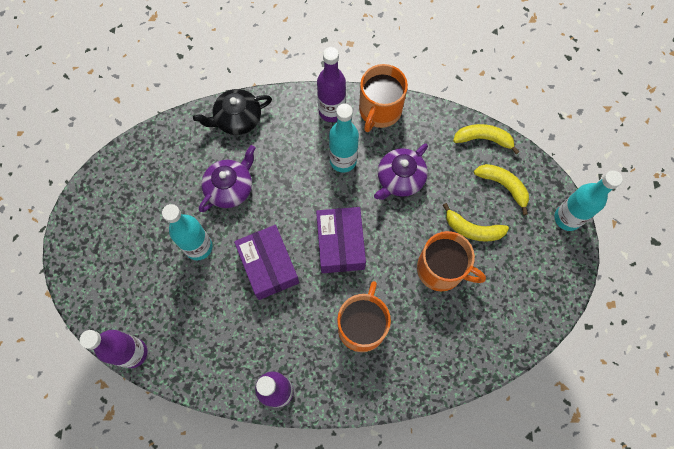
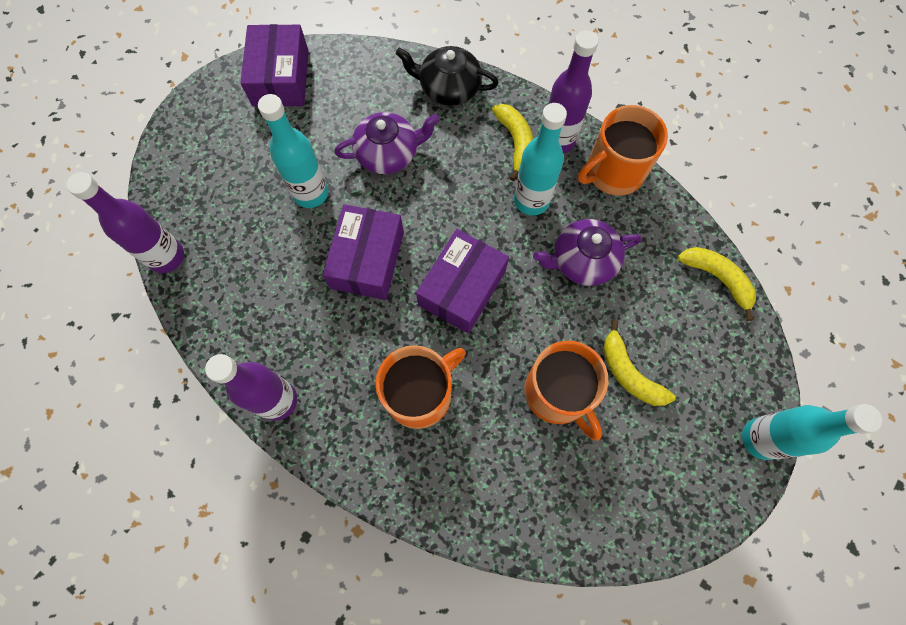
camera: 35 degrees right, 0 degrees up
(117, 182) = (281, 78): none -> purple box
(503, 186) = (704, 347): yellow banana -> yellow banana (515, 143)

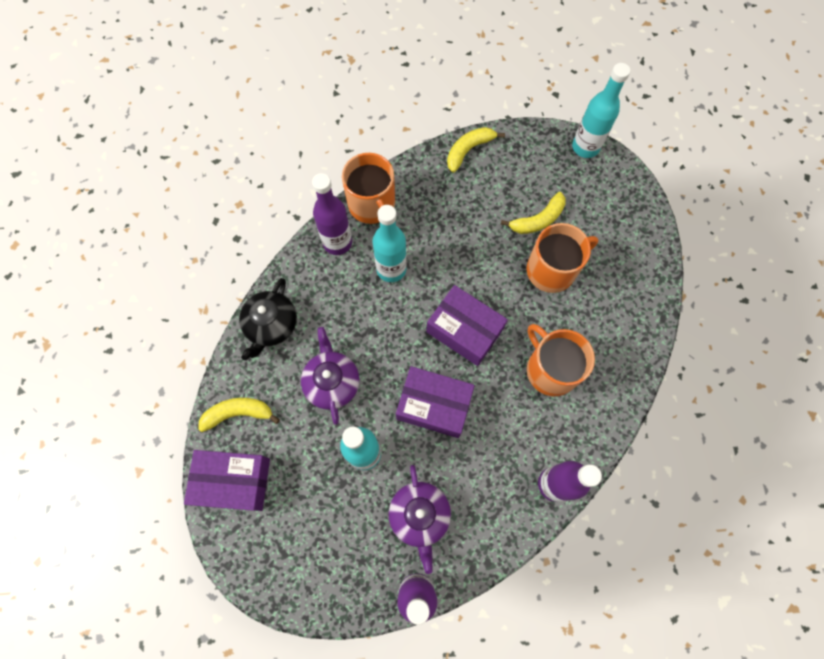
camera: 85 degrees left, 0 degrees up
(515, 143) = (335, 275): yellow banana -> yellow banana (238, 413)
(582, 260) = (447, 238): purple teapot -> purple teapot (419, 516)

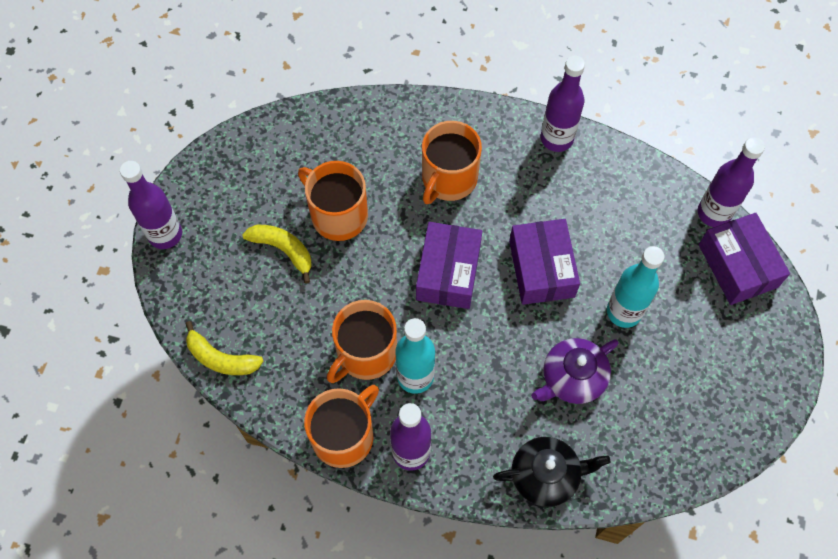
camera: 115 degrees left, 5 degrees down
(233, 481) = (723, 424): purple box -> purple box (737, 266)
(238, 413) = (657, 457): yellow banana -> none
(419, 516) = (650, 237): purple teapot -> none
(426, 243) = (365, 353): none -> orange mug
(585, 147) = (165, 234): turquoise bottle -> purple bottle

